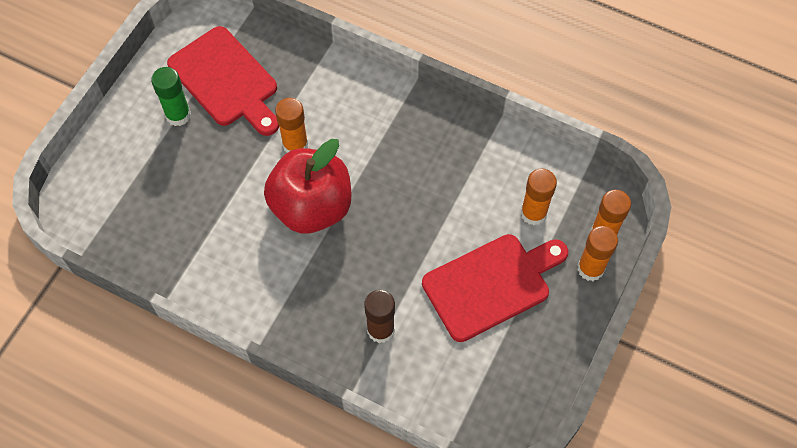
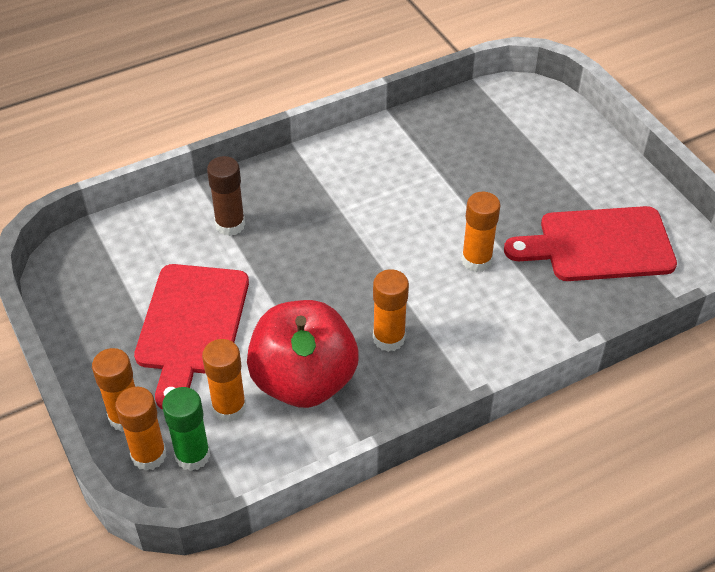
camera: 125 degrees right, 15 degrees down
(178, 115) = (580, 194): green glue stick -> green glue stick (192, 455)
(311, 207) = (395, 239): red apple -> red apple (304, 381)
(406, 157) = (389, 338): none -> orange glue stick

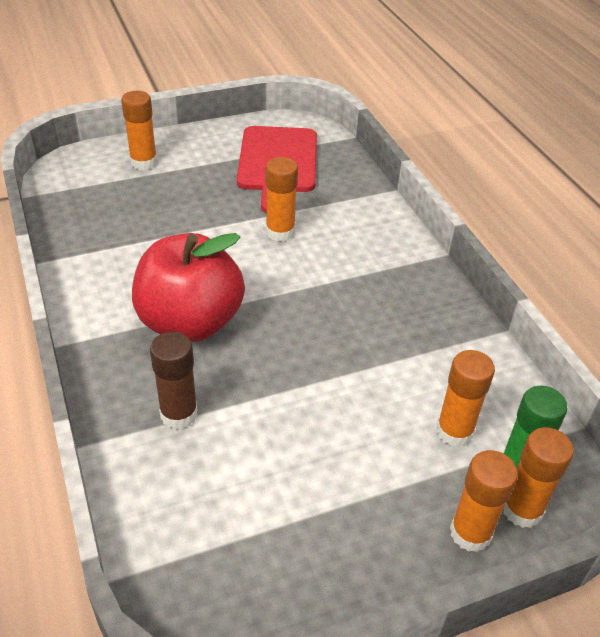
camera: 85 degrees left, 5 degrees down
(191, 326) = (336, 461): red cutting board -> none
(304, 381) = (419, 367): red apple -> red apple (190, 322)
(389, 338) = (369, 301): orange glue stick -> orange glue stick (144, 162)

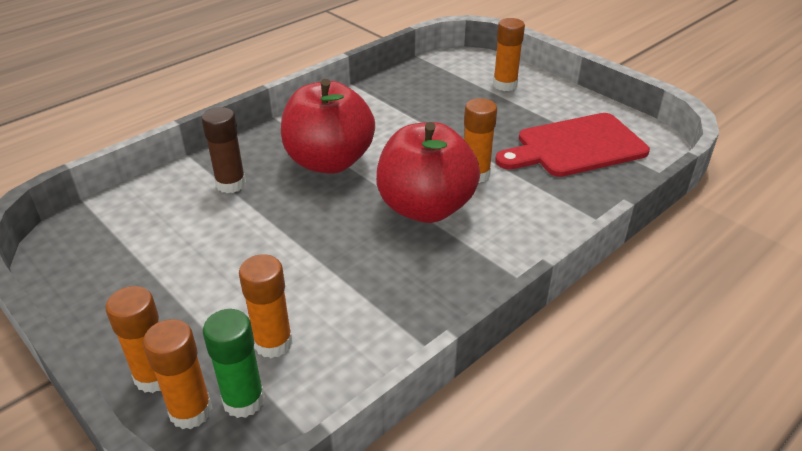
camera: 70 degrees right, 5 degrees down
(312, 278) = (425, 208): none -> red apple

